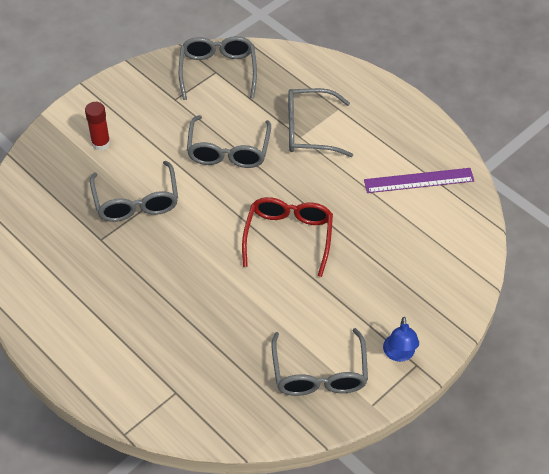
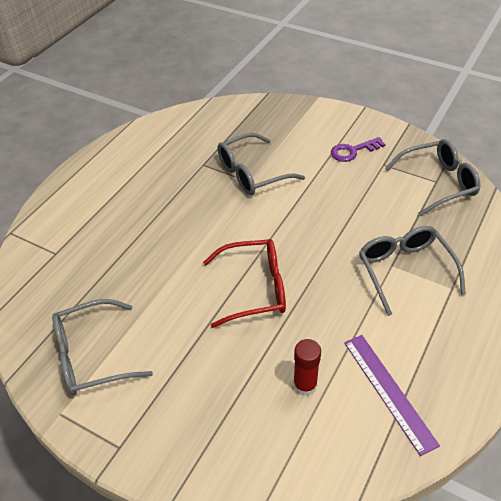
camera: 75 degrees right, 5 degrees down
(101, 143) = (305, 136): red glue stick -> red glue stick (305, 385)
(144, 114) = (353, 151): none -> purple key
(228, 151) = (341, 216): grey glasses -> none
(399, 354) = (129, 426): blue lamp -> none

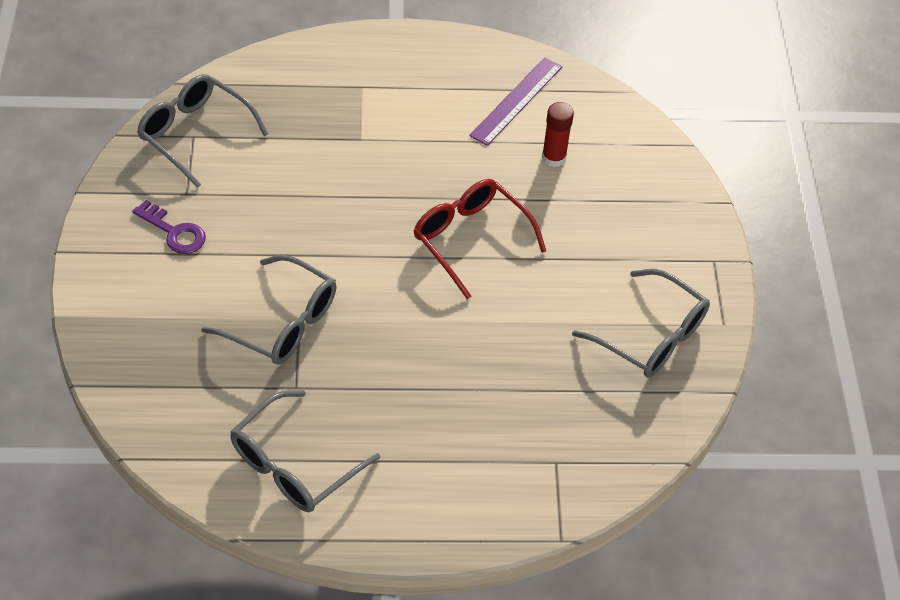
camera: 125 degrees left, 5 degrees up
(404, 270) = (361, 127): grey glasses -> grey glasses (294, 465)

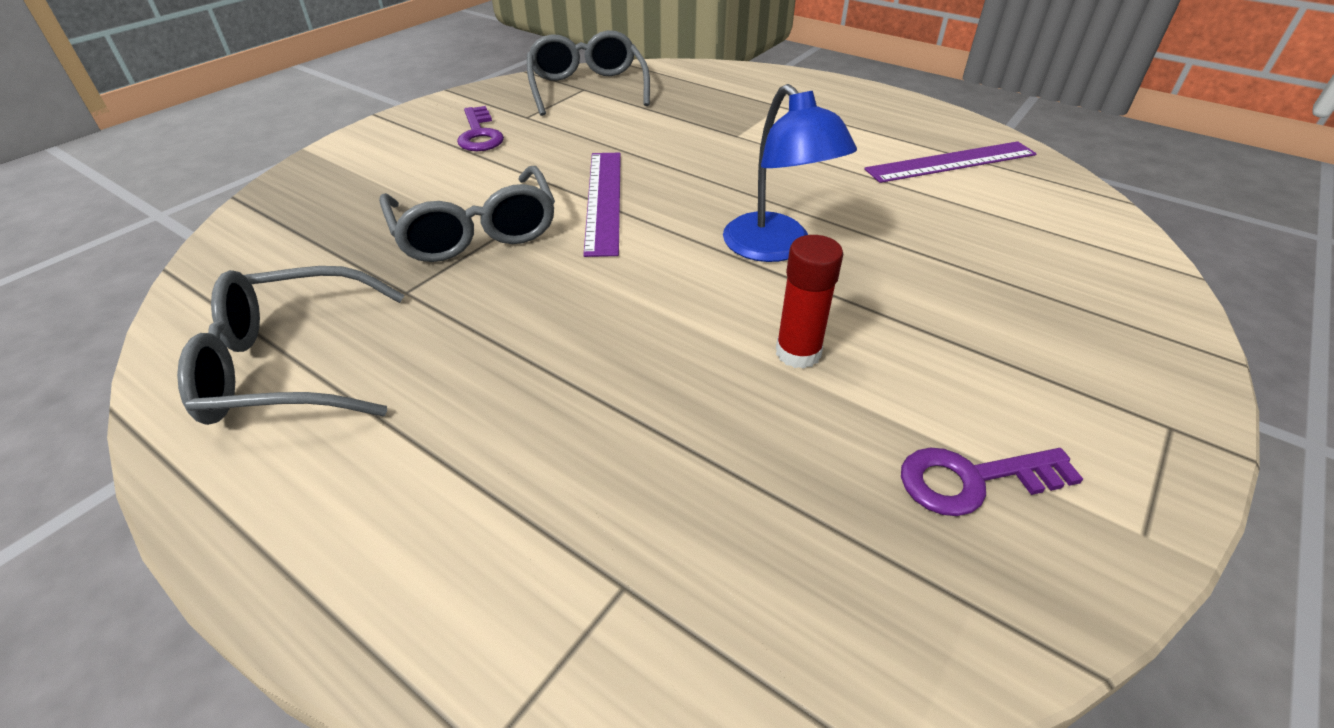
camera: 40 degrees right, 10 degrees down
(333, 252) = (604, 200): none -> purple ruler
(470, 239) = (776, 248): red glasses -> blue lamp
(553, 158) = (961, 219): red glue stick -> red glue stick (798, 353)
(651, 336) = (972, 480): grey glasses -> purple key

